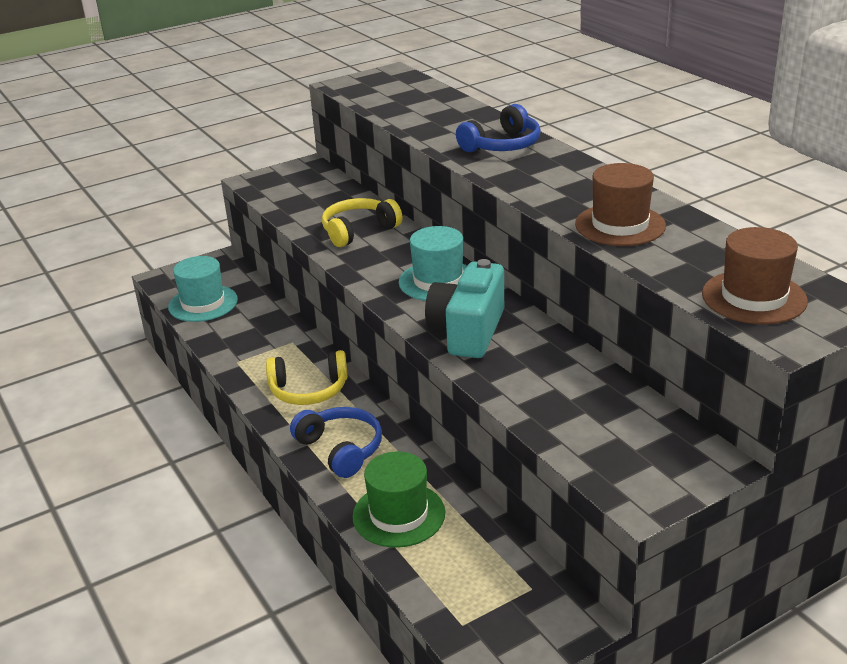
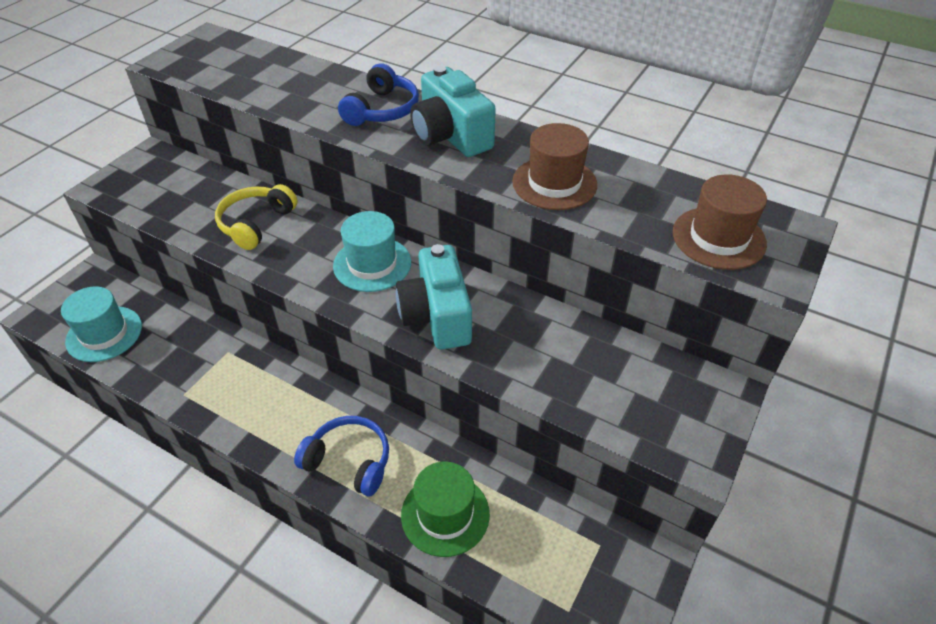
camera: 30 degrees left, 15 degrees up
(309, 390) = (278, 403): yellow headphones -> none
(550, 174) = (450, 136): none -> turquoise camera

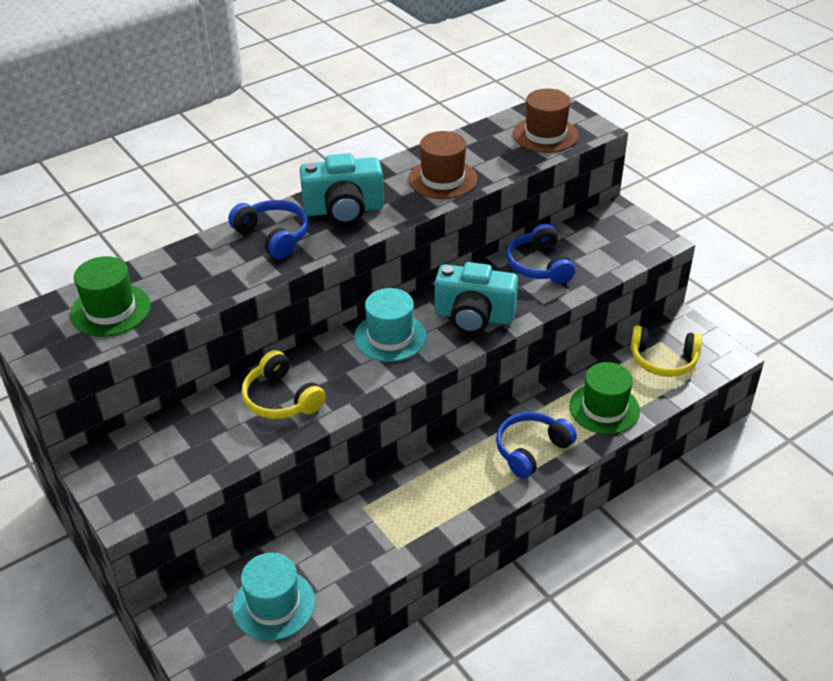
camera: 65 degrees left, 5 degrees down
(238, 67) = (110, 310): none -> green hat
(560, 345) = (539, 265): none -> blue headphones
(565, 558) = (663, 360): none -> yellow headphones

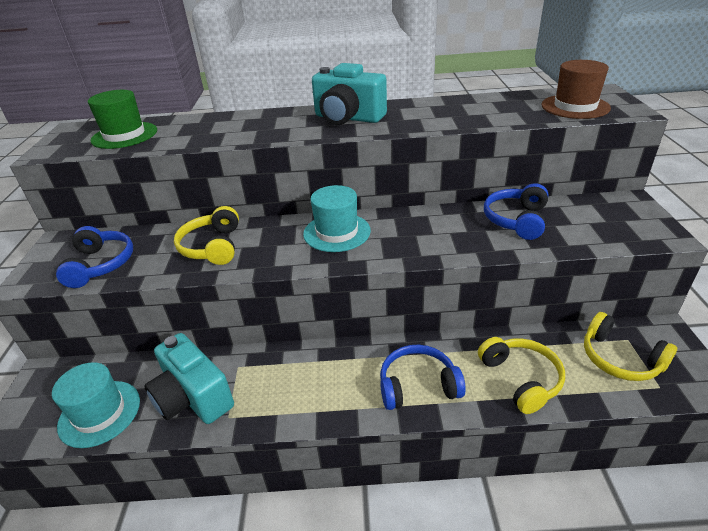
camera: 35 degrees right, 5 degrees down
(273, 236) = (279, 122): blue headphones -> blue headphones (101, 264)
(442, 179) = (449, 116): brown hat -> none
(474, 316) = (420, 240): turquoise camera -> turquoise camera (193, 397)
(604, 408) = (521, 379): green hat -> yellow headphones

